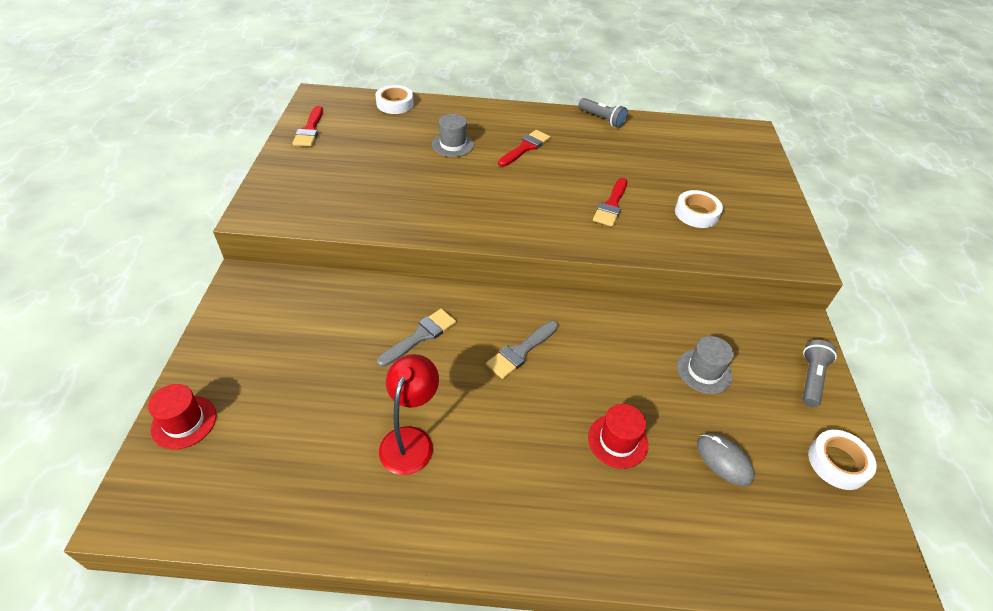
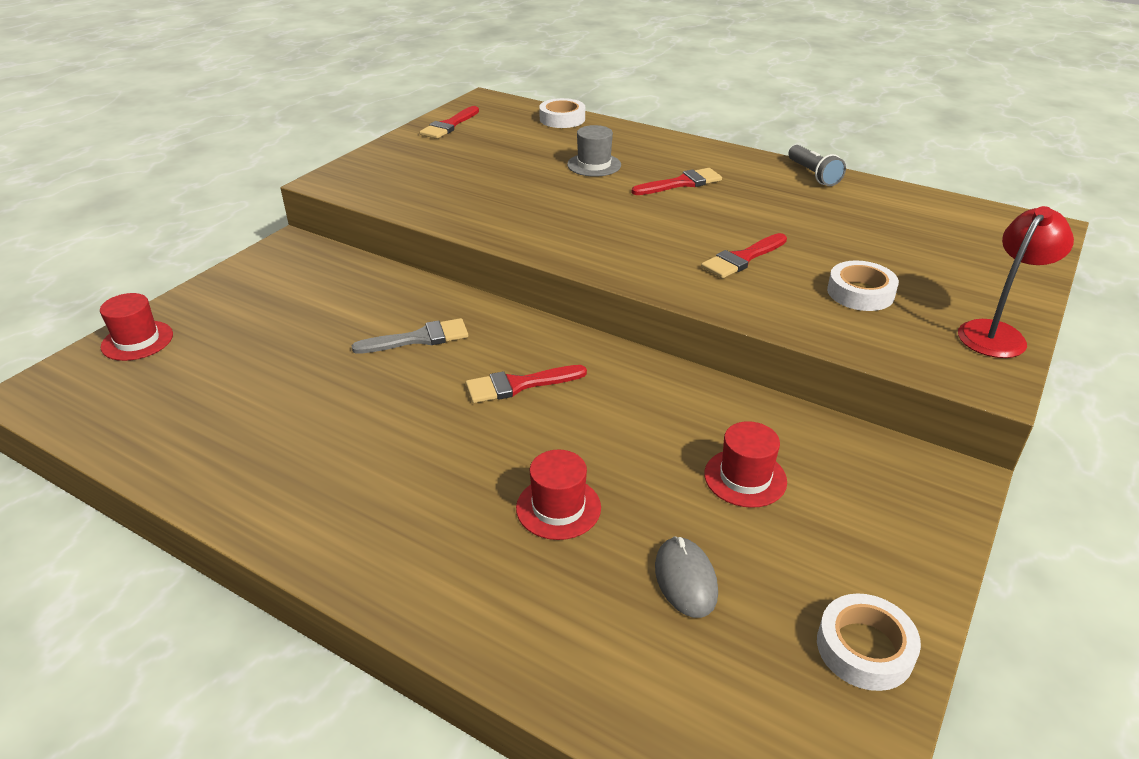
camera: 30 degrees right, 10 degrees down
(410, 440) = (324, 424): red lamp -> red lamp (997, 333)
(520, 351) = (518, 385): grey brush -> red brush
(704, 371) = (745, 478): grey hat -> red hat
(811, 379) = (910, 539): grey flashlight -> none

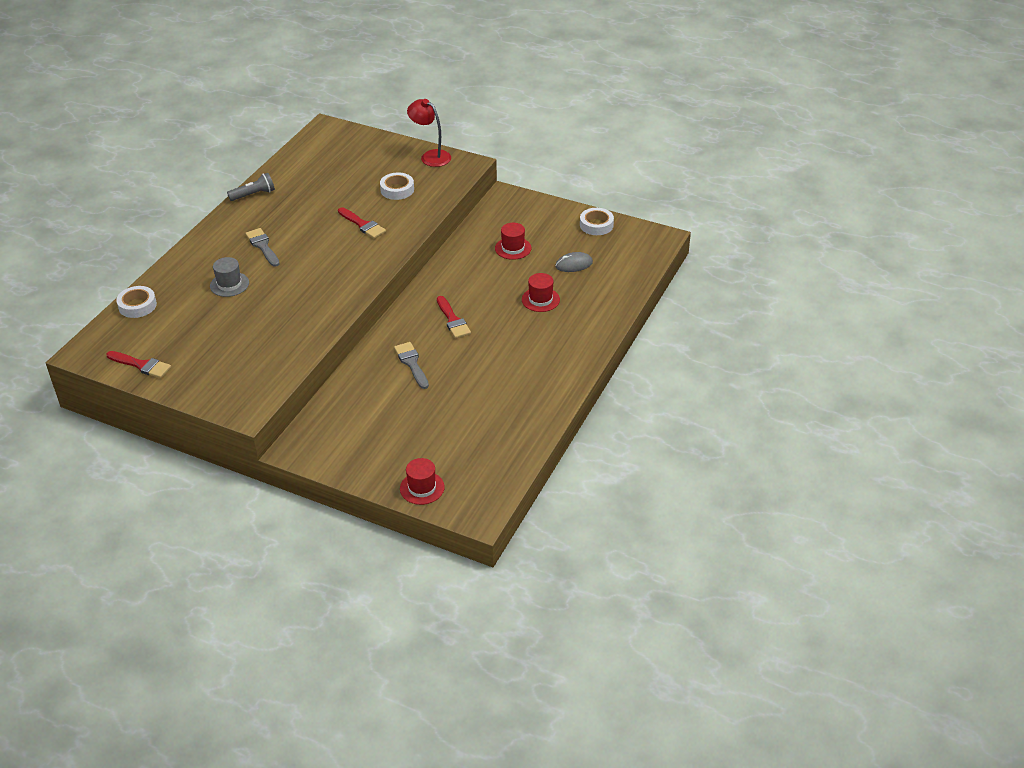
camera: 95 degrees left, 5 degrees up
(681, 183) = (263, 246): red brush -> grey brush

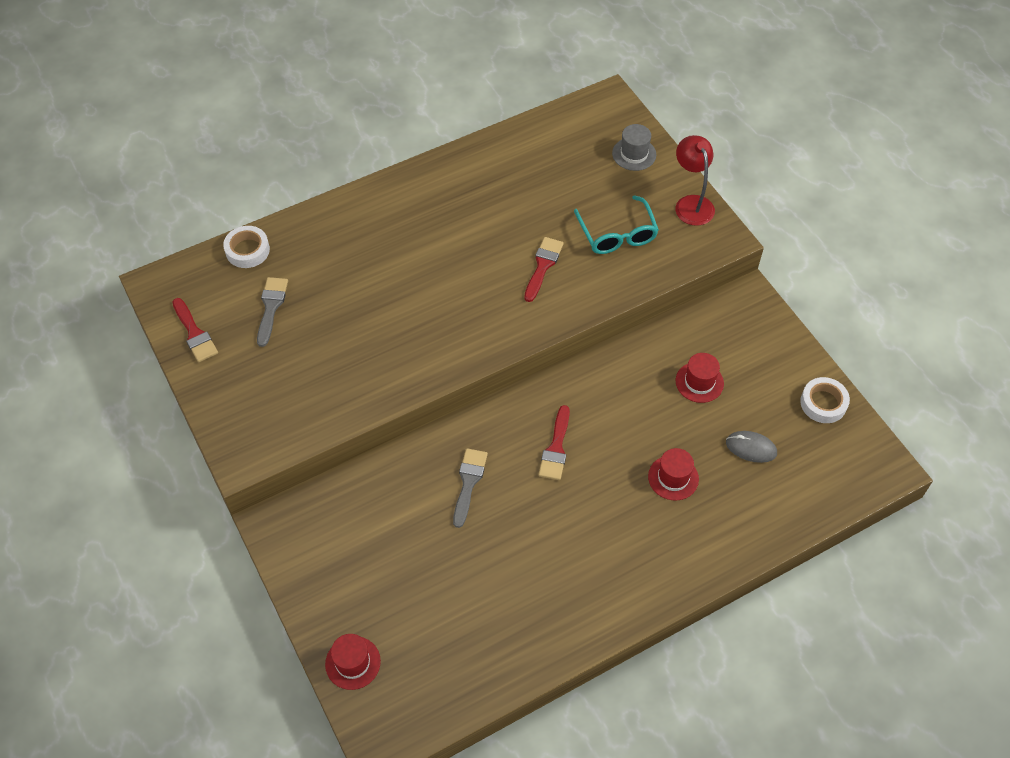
camera: 35 degrees right, 15 degrees up
(229, 284) = (350, 273): grey hat -> grey hat (634, 154)
(254, 194) = (464, 159): grey flashlight -> none
(263, 246) = (420, 238): grey brush -> grey brush (271, 307)
(363, 225) = (543, 266): red brush -> red brush turned 150 degrees counterclockwise
(397, 190) = (617, 234): white tape -> turquoise glasses

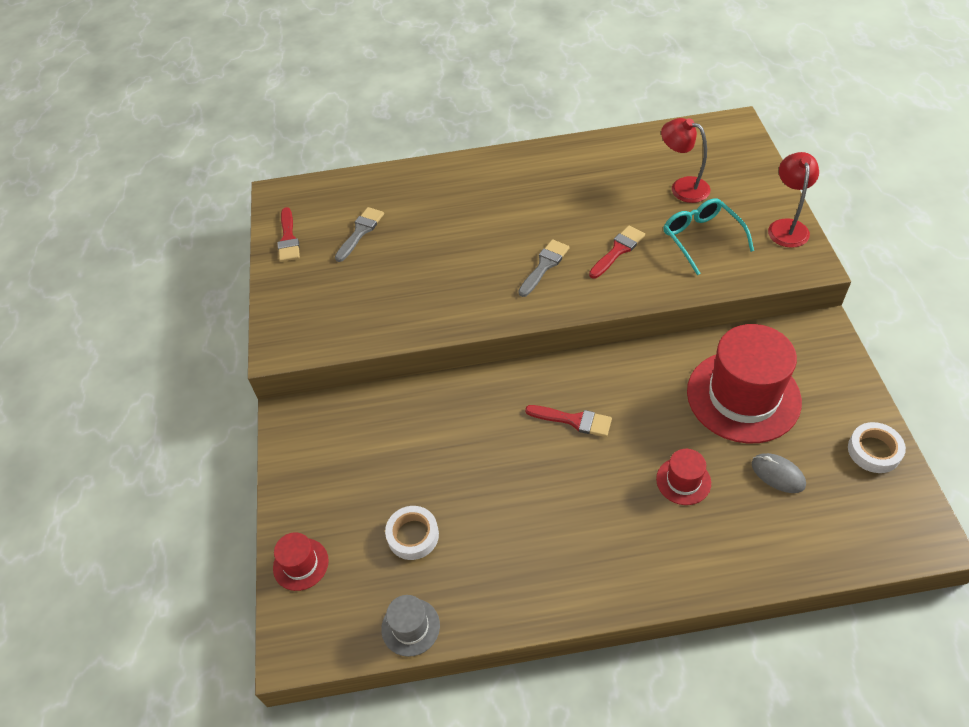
camera: 25 degrees right, 5 degrees down
(247, 250) = (362, 183): white tape -> white tape (413, 535)
(468, 482) = (477, 429): grey brush -> grey brush (544, 266)
(556, 448) = (574, 420): red brush -> red brush turned 105 degrees counterclockwise
(581, 182) = (682, 187): none -> red lamp
(617, 234) = (701, 238): turquoise glasses -> turquoise glasses turned 150 degrees clockwise
(634, 154) = (743, 173): grey hat -> grey hat (410, 627)
(699, 382) = (743, 396): red hat -> red hat, size x2.20

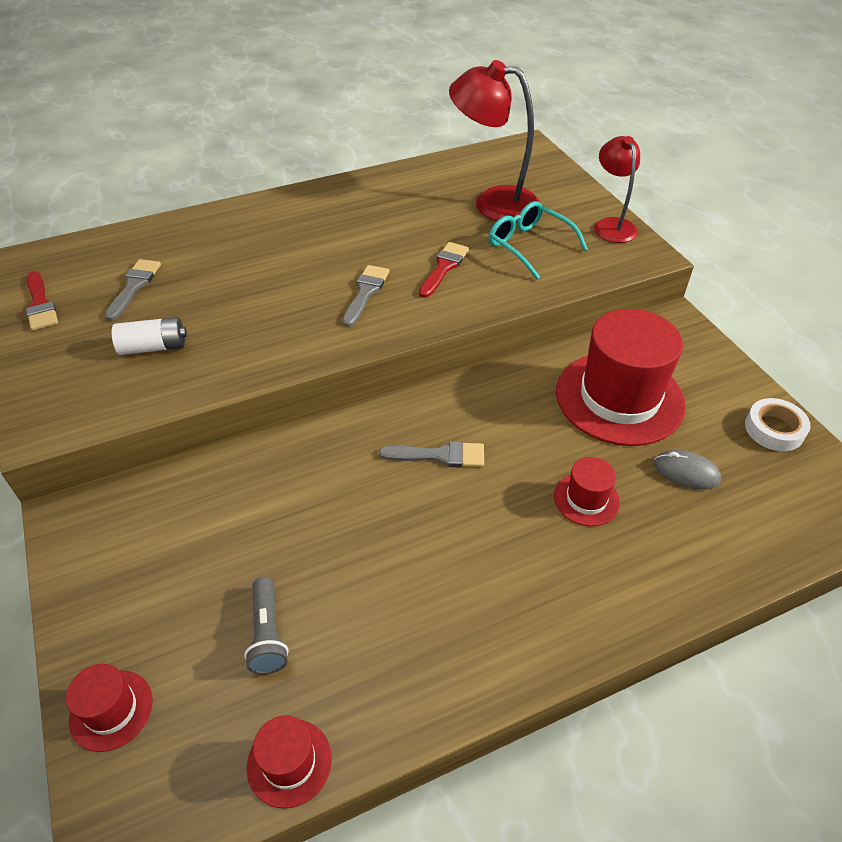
camera: 20 degrees left, 5 degrees down
(367, 291) = (153, 347): none -> white battery
(410, 627) = (289, 762): grey hat -> red hat
(413, 535) = (268, 634): white tape -> grey flashlight
(574, 420) = (439, 455): red brush -> grey brush
(682, 187) = (493, 203): red lamp -> red lamp, size x1.57

